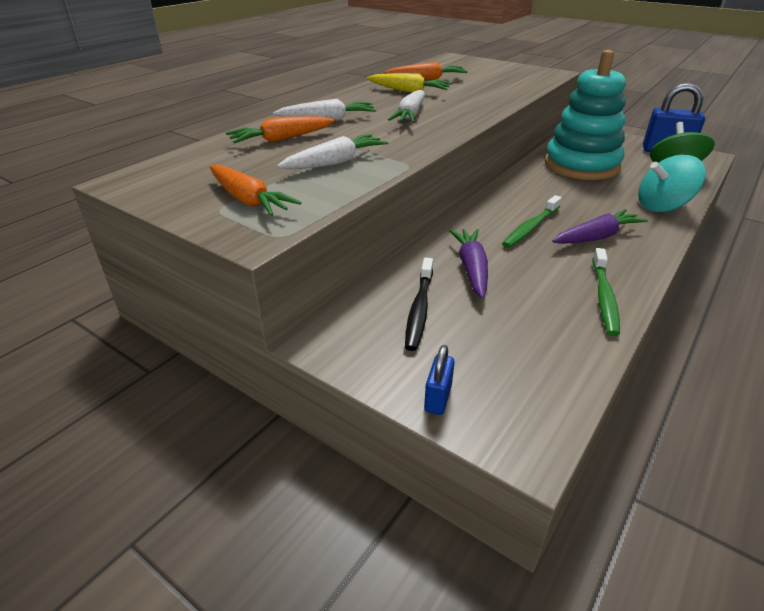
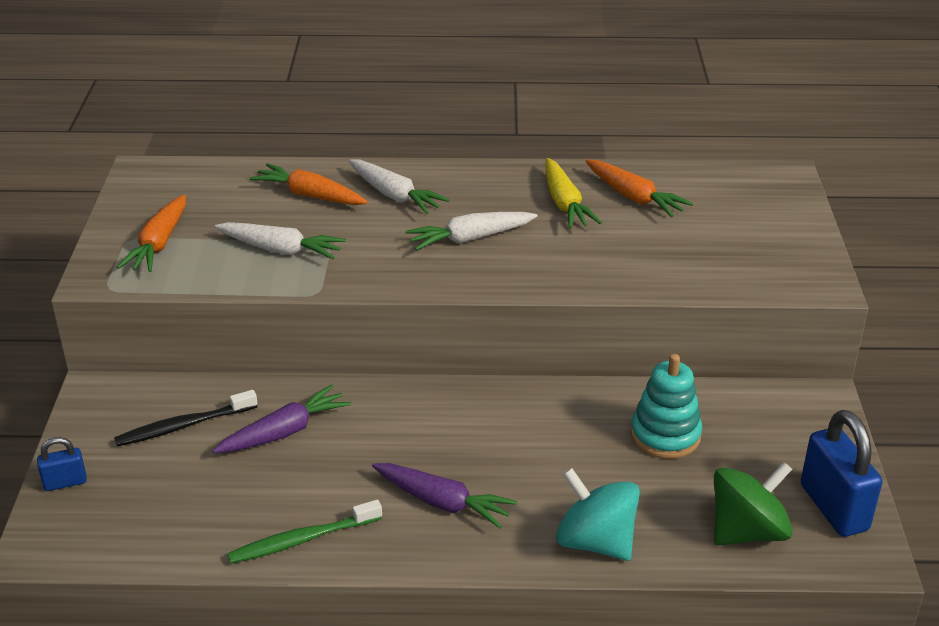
camera: 55 degrees right, 0 degrees up
(531, 227) = (418, 444): green toothbrush -> none
(581, 165) = (665, 435): turquoise stacking toy -> turquoise stacking toy, size x0.58

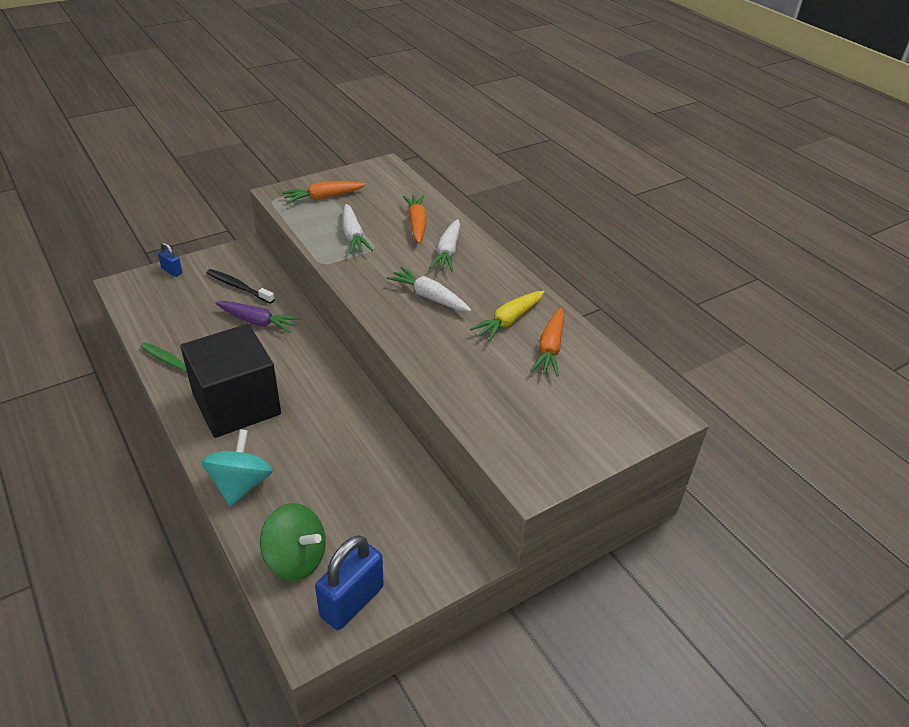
camera: 55 degrees right, 5 degrees up
(442, 502) = (237, 404): purple carrot -> black cube
(665, 435) = (368, 481): turquoise stacking toy -> none

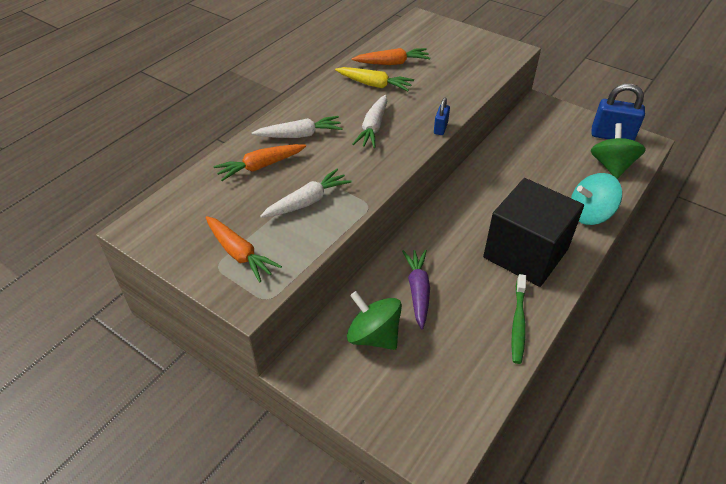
camera: 110 degrees left, 5 degrees up
(172, 271) = (382, 422): blue padlock -> blue padlock (440, 128)
(238, 287) = (374, 336): black toothbrush -> green spinning top

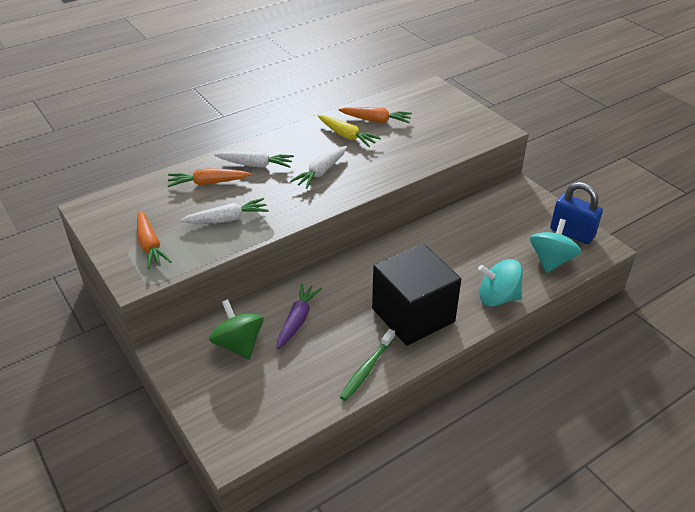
camera: 20 degrees right, 5 degrees down
(440, 128) = (379, 185): blue padlock -> none
(611, 166) = (551, 260): green spinning top -> turquoise spinning top

